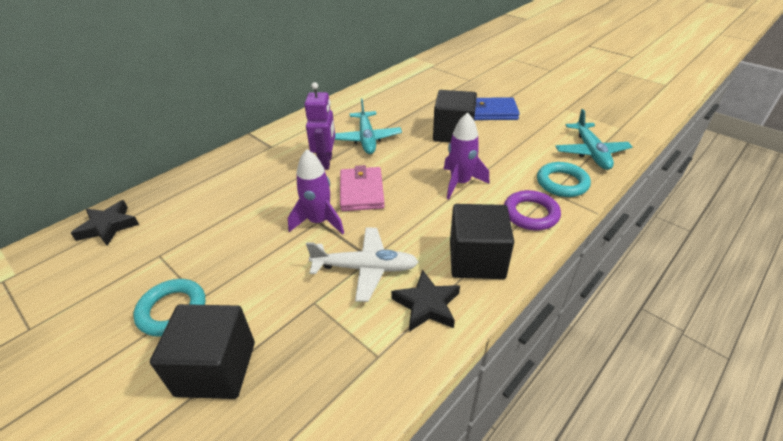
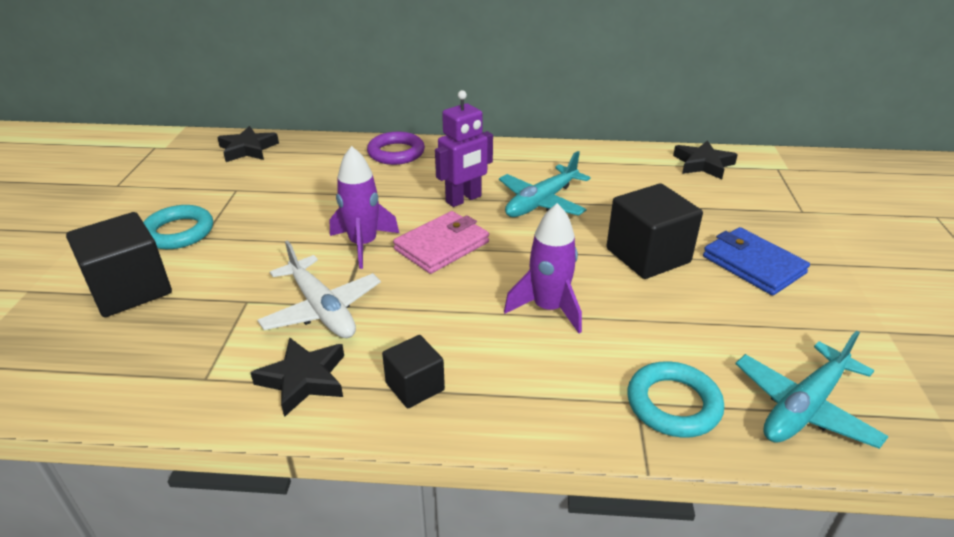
camera: 50 degrees right, 5 degrees down
(401, 80) = (703, 164): none -> black star
(476, 259) = (415, 386): black cube -> black cube, size x0.57
(530, 214) = (559, 399): purple ring -> purple ring (396, 153)

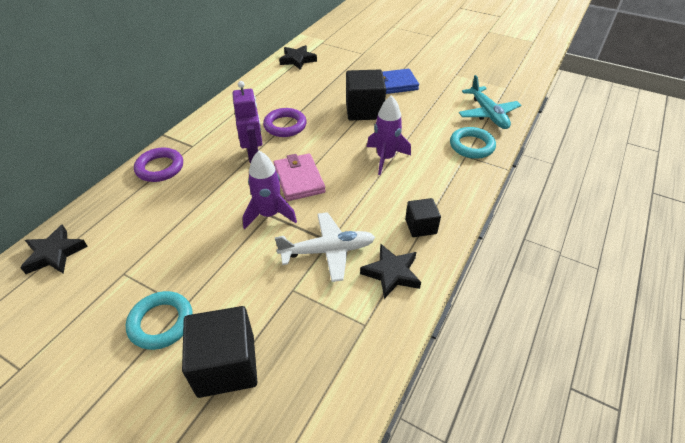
camera: 65 degrees left, 10 degrees up
(542, 202) = (285, 126): turquoise plane -> purple ring

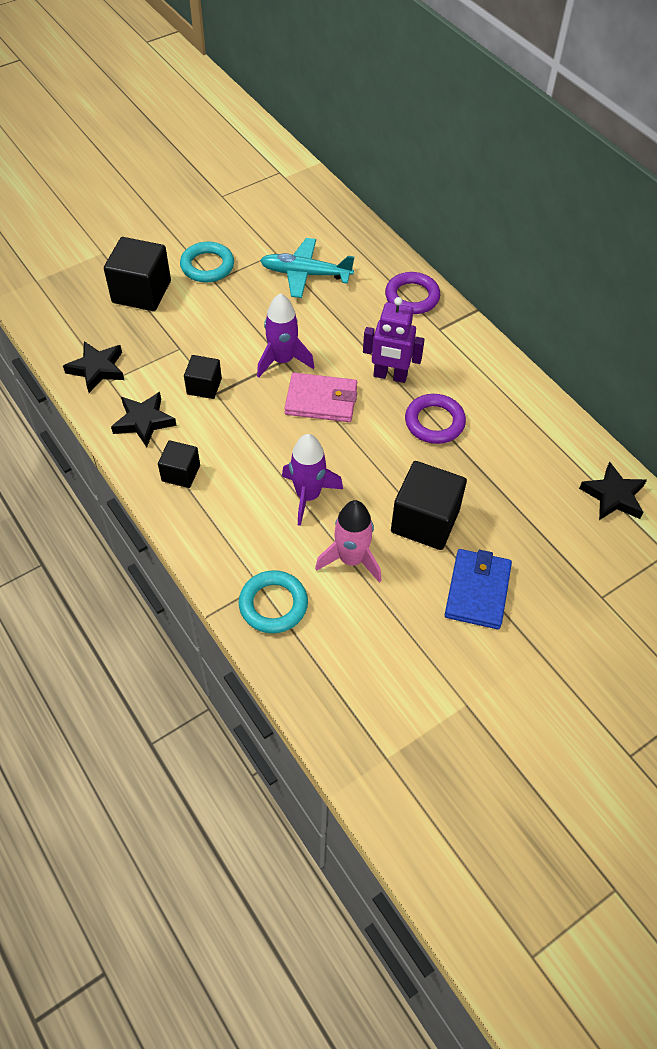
camera: 115 degrees right, 10 degrees up
(55, 254) = (328, 218): black star -> black star (97, 369)
(327, 251) = (204, 386): white plane -> black cube
(414, 128) = (351, 559): none -> pink rocket
(487, 114) = (331, 676): turquoise plane -> turquoise plane (306, 274)

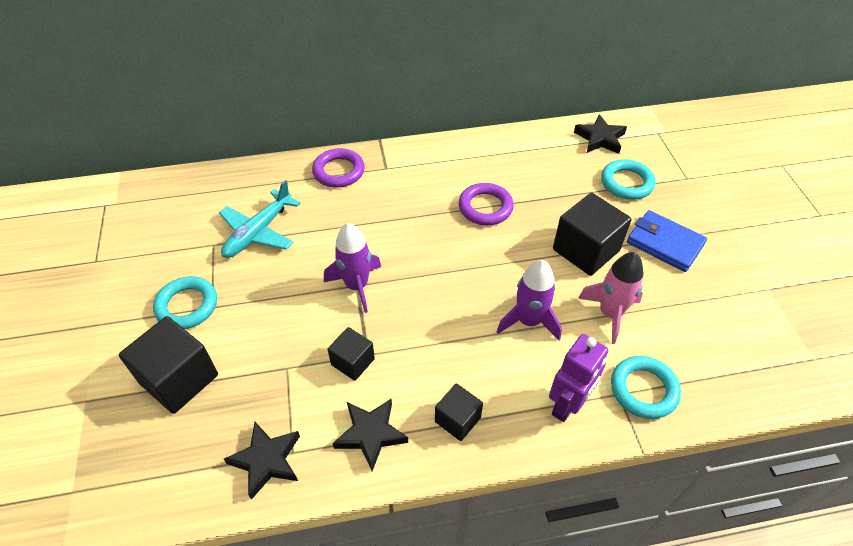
camera: 65 degrees left, 5 degrees down
(321, 401) = (422, 274): pink wallet -> none
(390, 376) = (420, 217): purple robot -> purple robot (567, 405)
(552, 537) = (626, 183): none -> turquoise ring

